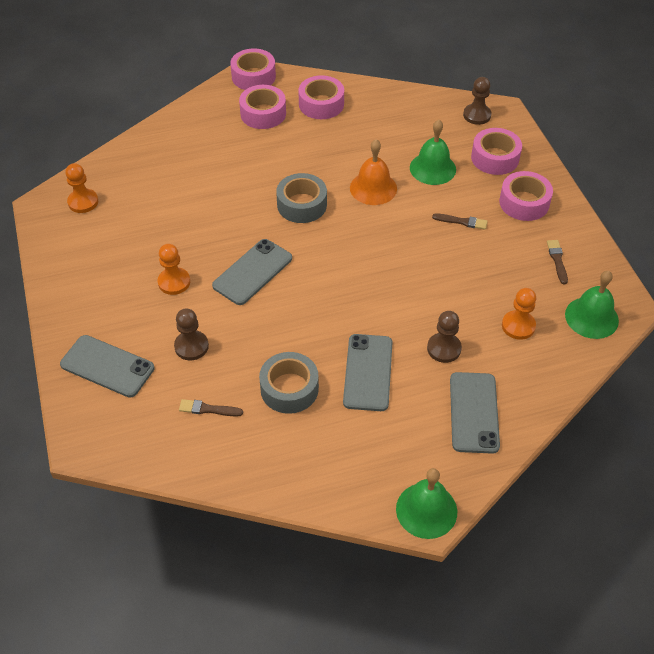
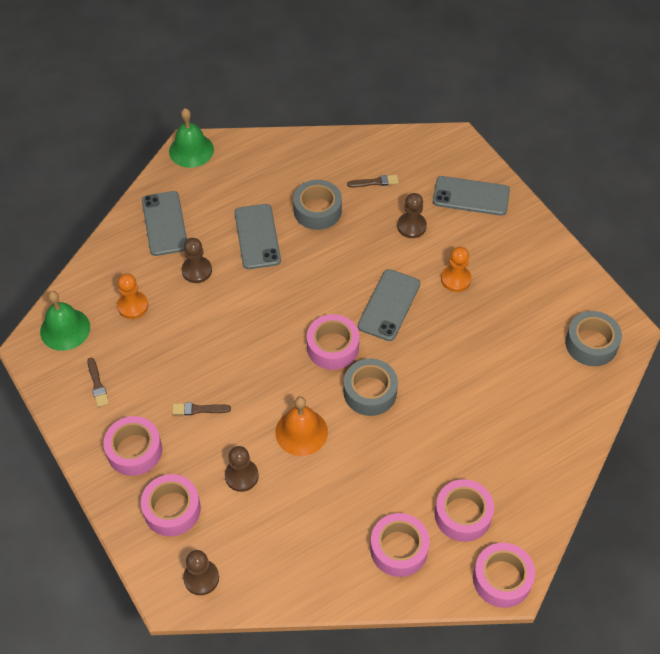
camera: 165 degrees right, 5 degrees up
(83, 202) = (591, 344): orange pawn -> grey tape
(322, 247) = (332, 347): none -> pink tape
(432, 168) = (241, 476): green bell -> brown pawn

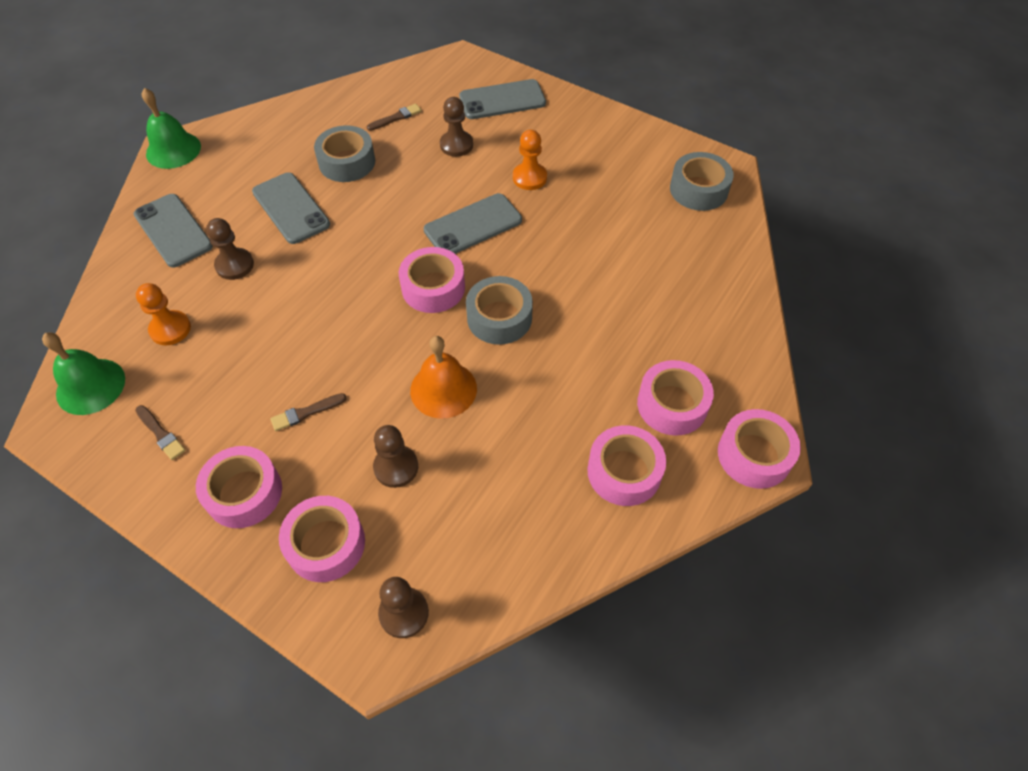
camera: 25 degrees left, 0 degrees up
(389, 305) = (473, 225): grey phone -> grey phone turned 60 degrees clockwise

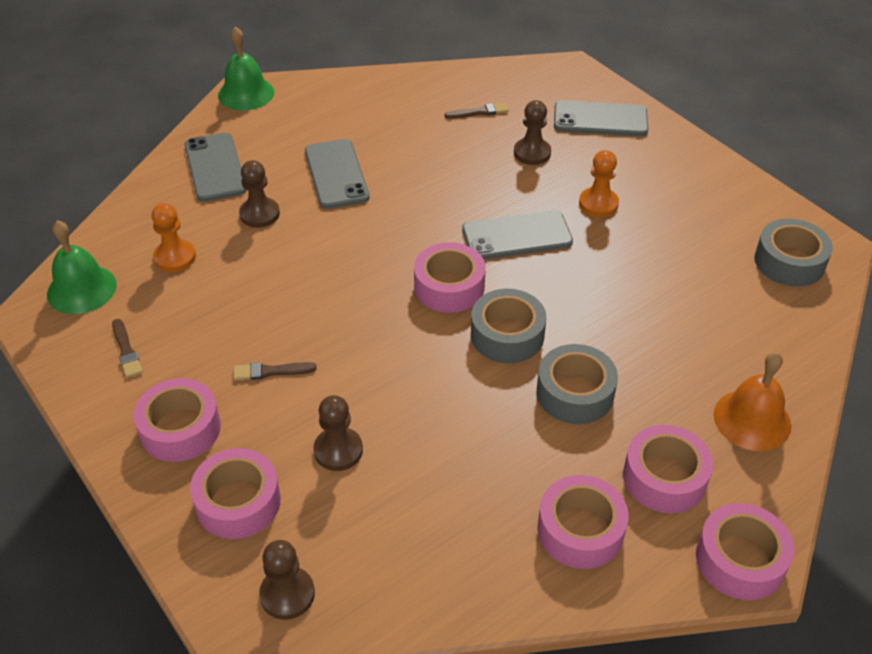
camera: 20 degrees right, 10 degrees down
(347, 162) = (410, 143): grey tape -> grey tape (575, 393)
(443, 389) = (418, 389): orange bell -> orange bell (752, 420)

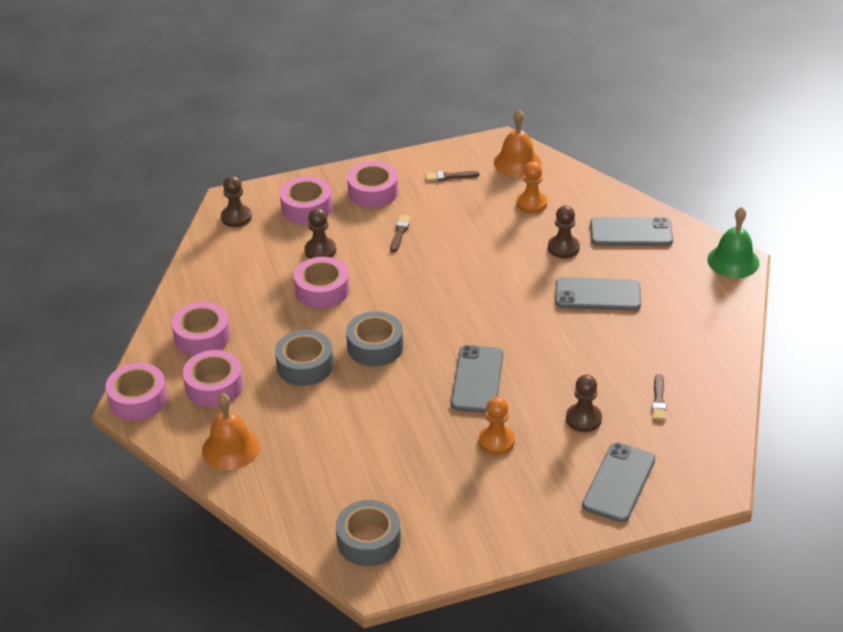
camera: 110 degrees right, 5 degrees down
(81, 289) = (517, 162): green bell -> orange bell
(449, 287) = (438, 329): pink tape -> pink tape (322, 290)

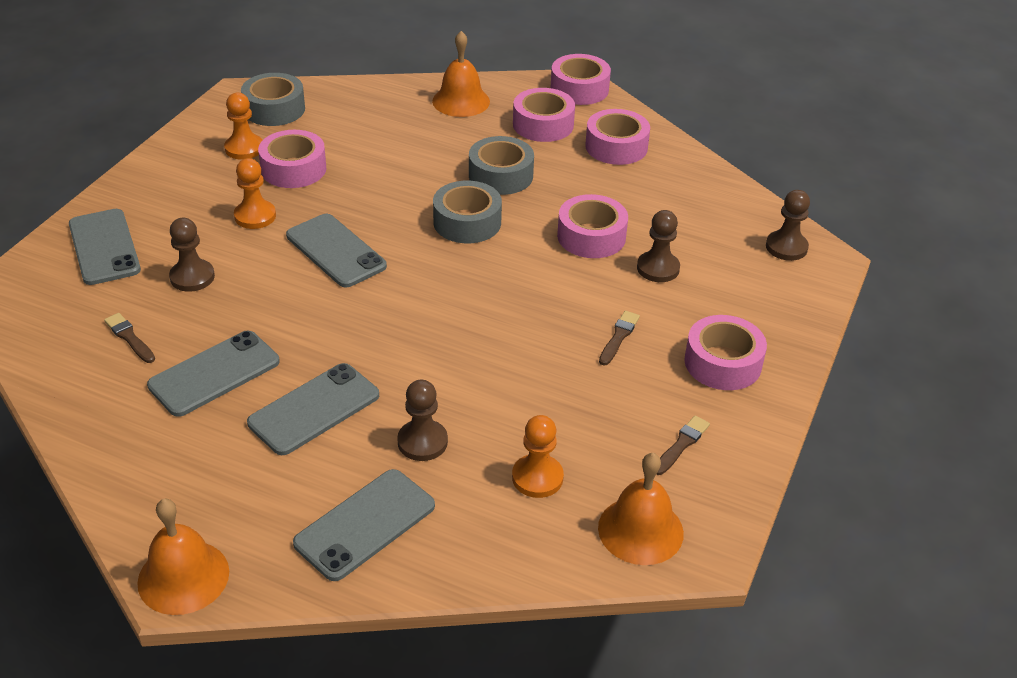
camera: 130 degrees right, 0 degrees up
(306, 207) = (749, 299): pink tape -> pink tape (293, 169)
(400, 232) = (619, 337): brown brush -> brown brush turned 120 degrees counterclockwise
(437, 512) = (244, 148): none -> orange pawn
(630, 346) = (214, 374): none -> grey phone
(733, 261) = (183, 577): green bell -> orange bell

